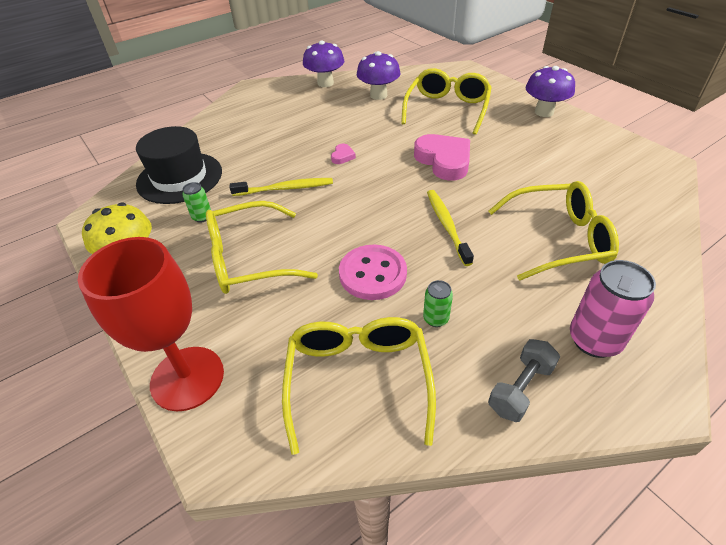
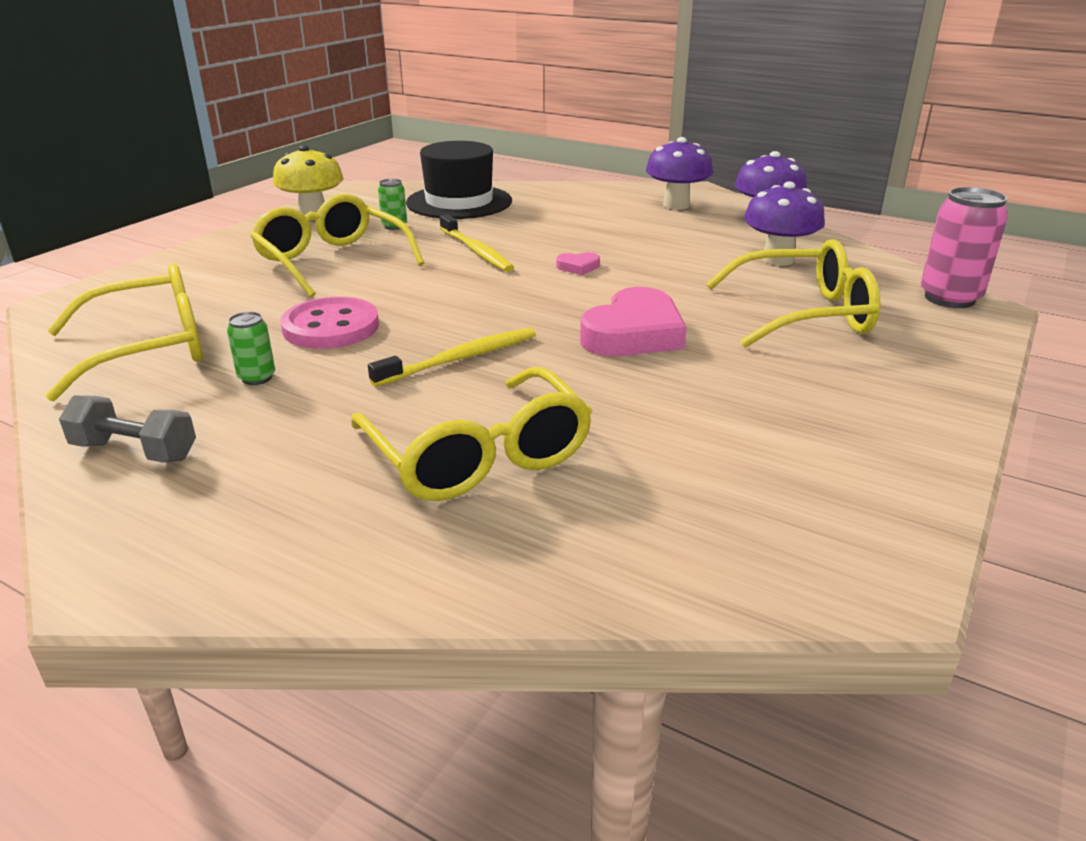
camera: 65 degrees right, 15 degrees down
(187, 378) = (151, 273): red goblet -> none
(544, 112) = (920, 405): purple mushroom -> purple mushroom (676, 205)
(594, 340) = (234, 507): pink can -> pink can (949, 298)

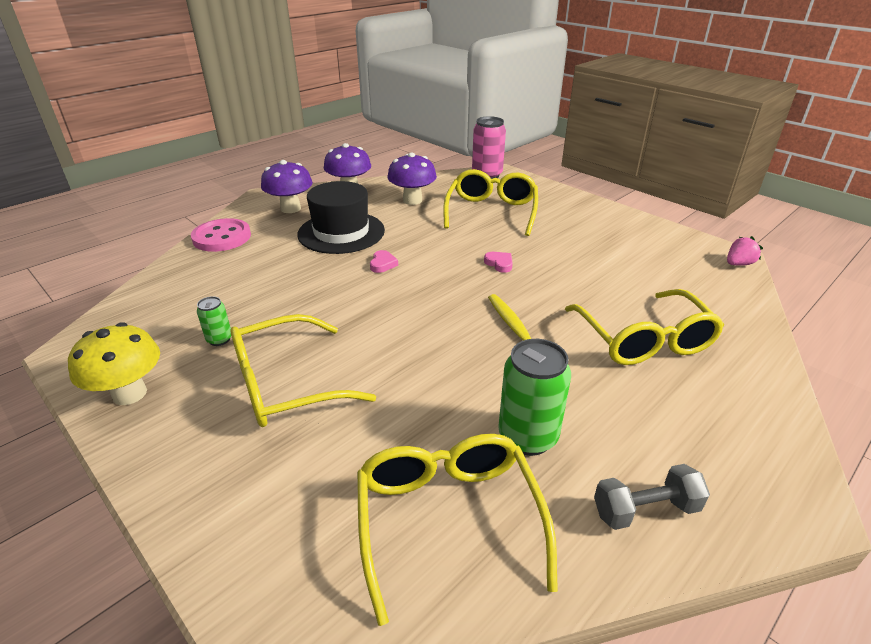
camera: 75 degrees left, 5 degrees up
(135, 451) = (645, 510): grey dumbbell -> grey dumbbell turned 45 degrees clockwise
(257, 378) = (527, 437): green can -> green can, size x1.92
(331, 327) = (442, 391): pink button -> pink button (222, 237)
(459, 202) = (185, 296): black hat -> black hat (341, 232)
(476, 251) = (320, 302): yellow toothbrush -> none
(478, 455) = (643, 339): yellow glasses -> yellow glasses turned 90 degrees clockwise
(633, 334) = (499, 264): pink heart -> pink heart, size x0.44
(841, 589) = (738, 264): none -> pink strawberry

